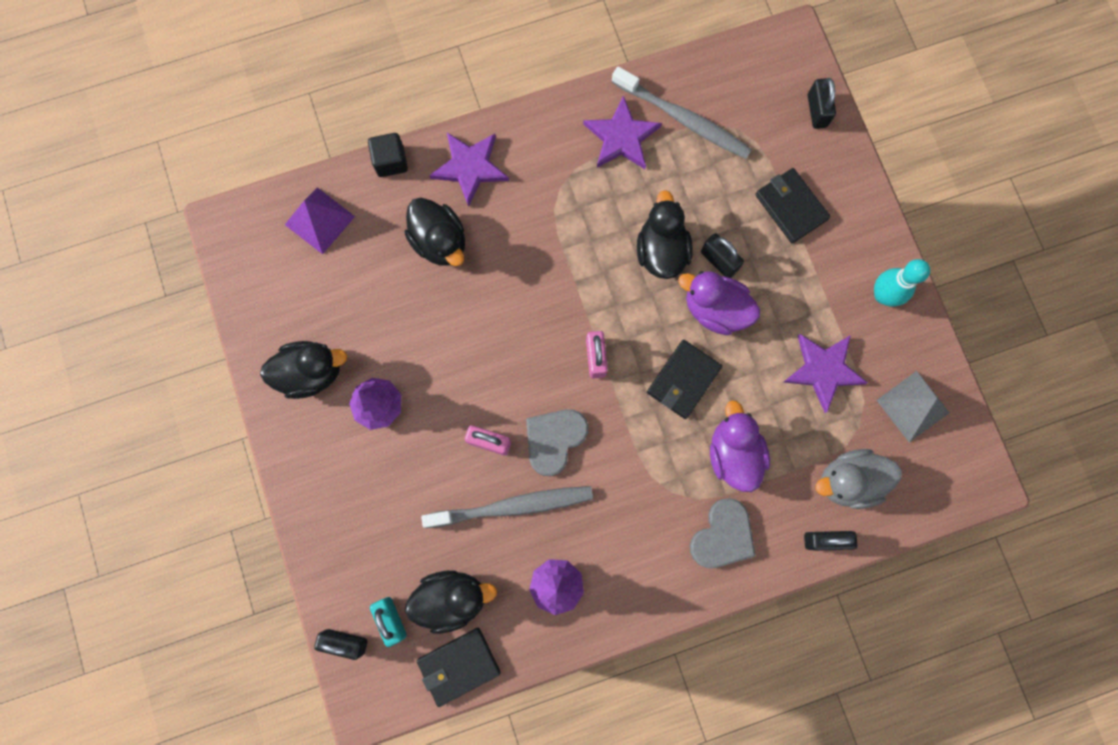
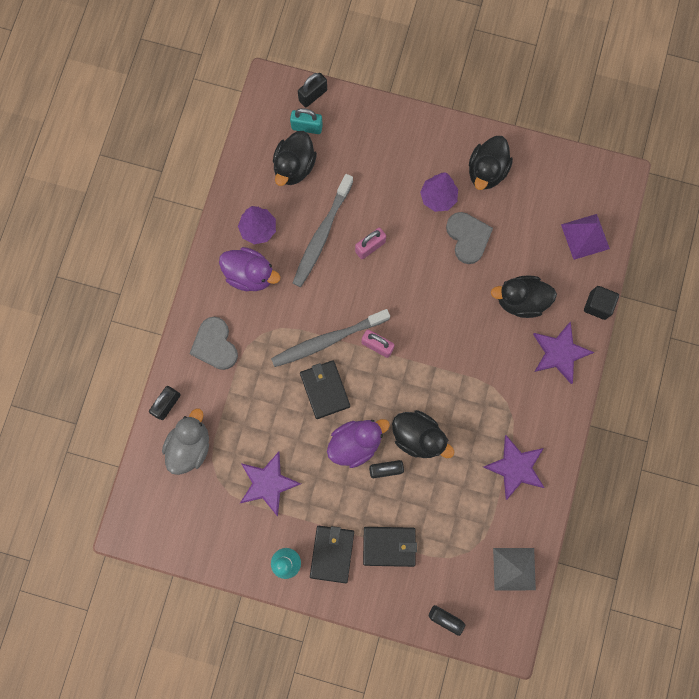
camera: 125 degrees right, 0 degrees up
(459, 666) = (254, 147): black wallet -> black wallet (332, 553)
(554, 439) = (344, 286): grey heart -> grey heart (468, 237)
(684, 119) = (500, 519): grey toothbrush -> grey toothbrush (327, 340)
(733, 453) = (258, 387): purple duck -> purple duck (250, 275)
(912, 406) = (204, 523): grey pyramid -> grey pyramid (514, 569)

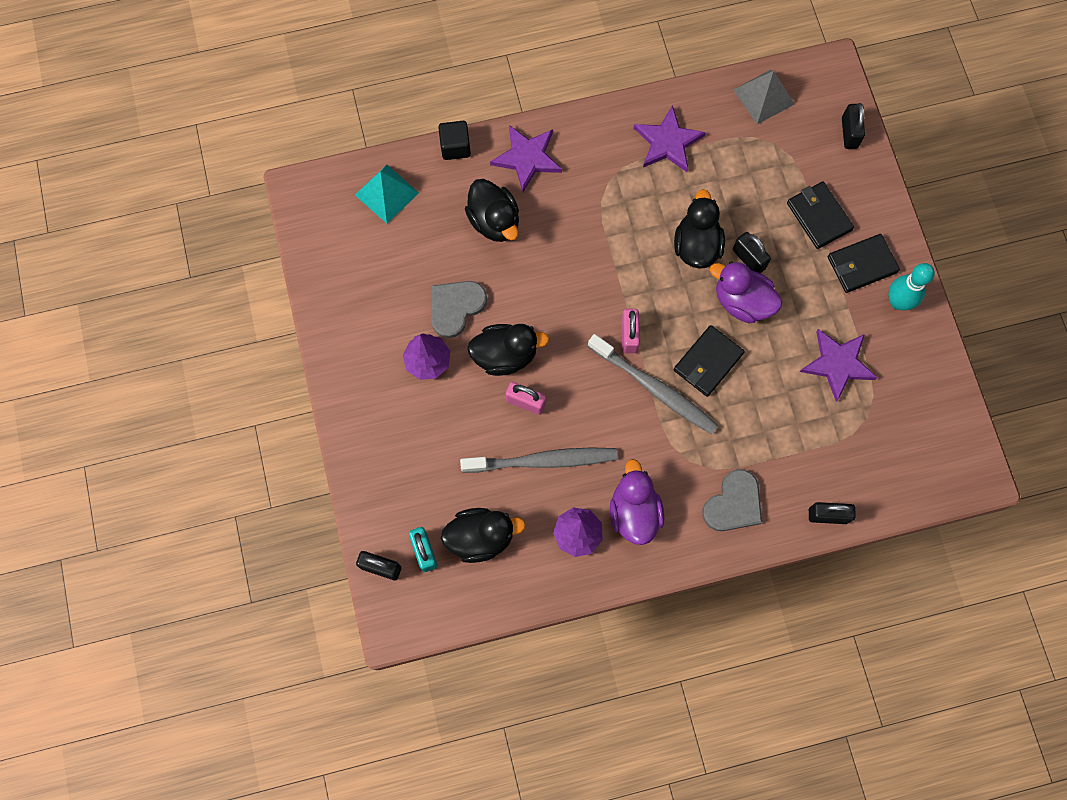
camera: 120 degrees left, 5 degrees down
(190, 446) = (853, 465): grey duck -> none
(486, 171) = (368, 327): black duck -> black duck (505, 355)
(585, 236) = (386, 194): purple pyramid -> turquoise pyramid

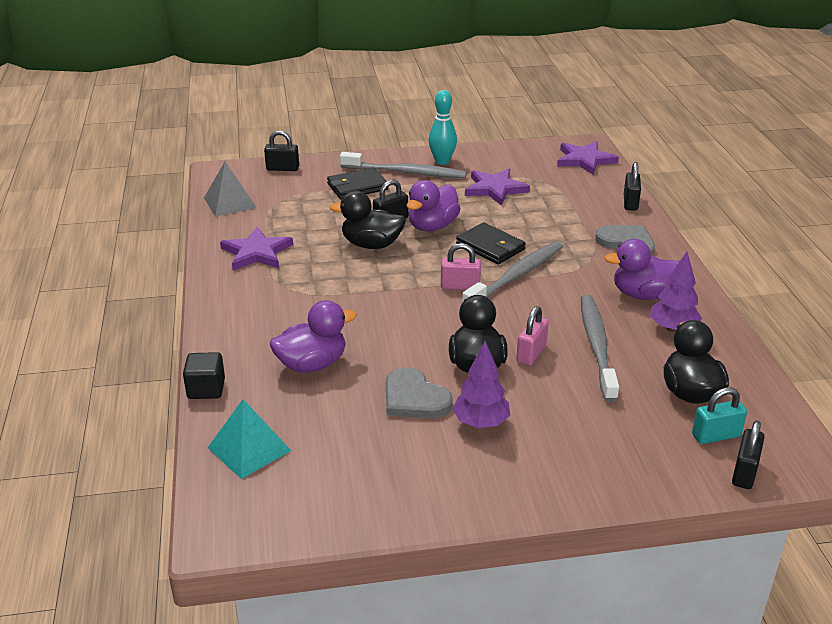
camera: 85 degrees left, 40 degrees down
(494, 221) = (312, 364): black duck -> purple duck
(527, 158) = (241, 338): purple star -> purple star (585, 160)
(861, 265) = (406, 172): black wallet -> grey toothbrush

